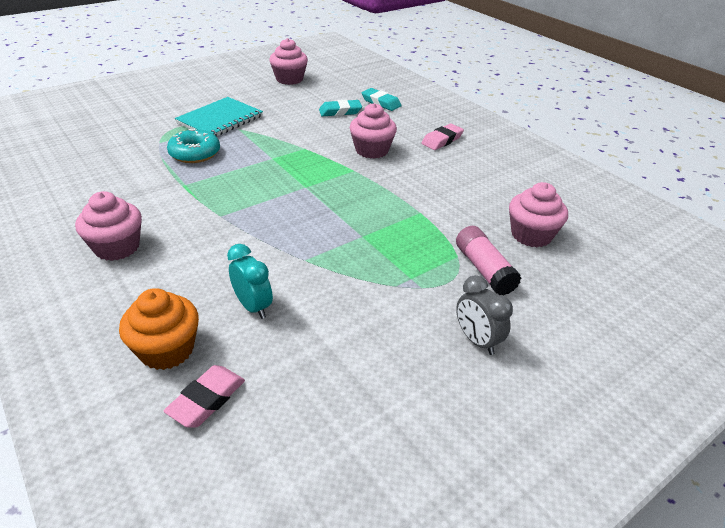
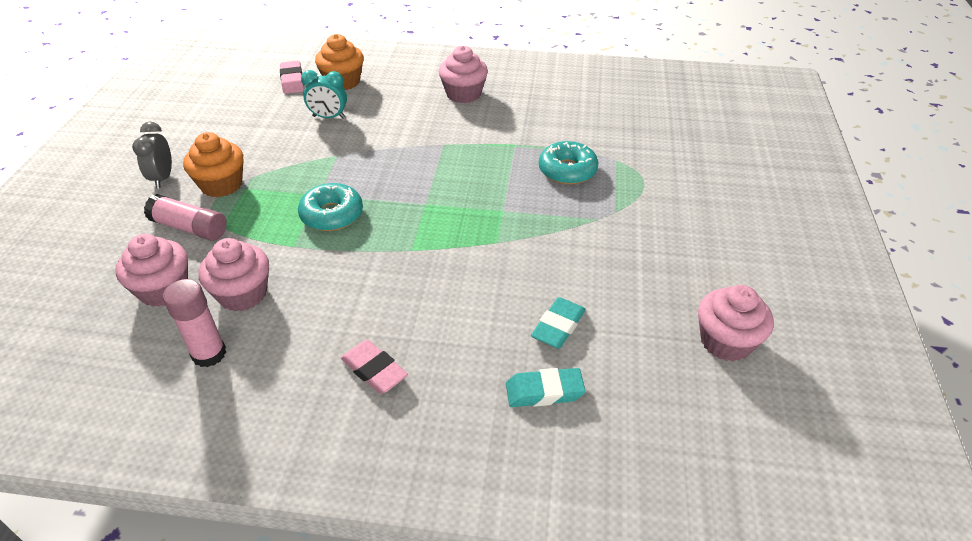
camera: 135 degrees right, 5 degrees up
(220, 119) = (634, 216): turquoise notebook -> none
(372, 150) = (431, 288): pink cupcake -> pink cupcake (242, 294)
(372, 216) = (332, 215): none -> turquoise donut
(427, 294) = (221, 184): none -> orange cupcake
(442, 140) = (374, 370): pink eraser -> pink eraser turned 45 degrees counterclockwise
(476, 340) = (162, 178): grey clock -> grey clock turned 105 degrees counterclockwise
(522, 187) = (209, 354): none -> pink glue stick

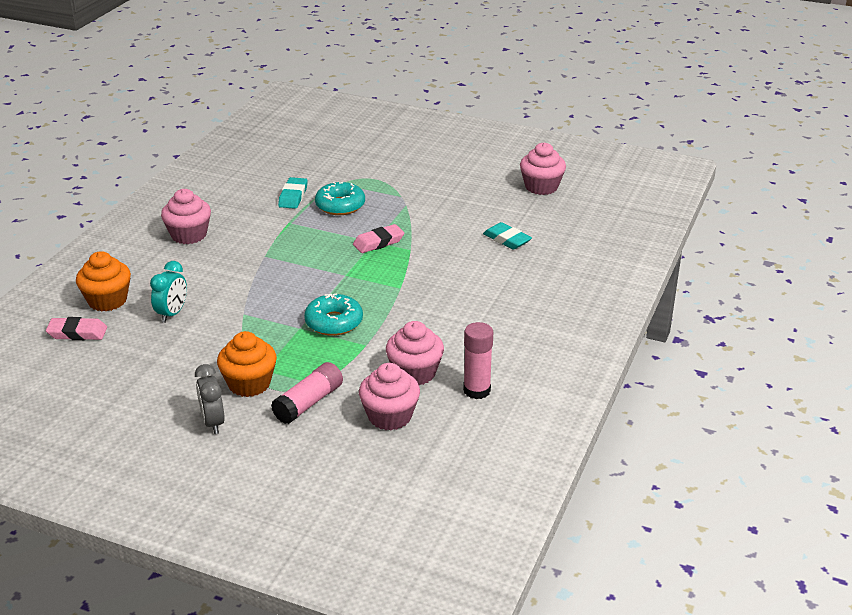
camera: 75 degrees left, 10 degrees down
(162, 178) = (213, 423): grey clock -> grey clock turned 60 degrees clockwise
(374, 370) = (520, 316): pink eraser -> pink eraser (378, 242)
(544, 391) = (560, 254): turquoise eraser -> turquoise eraser (293, 196)

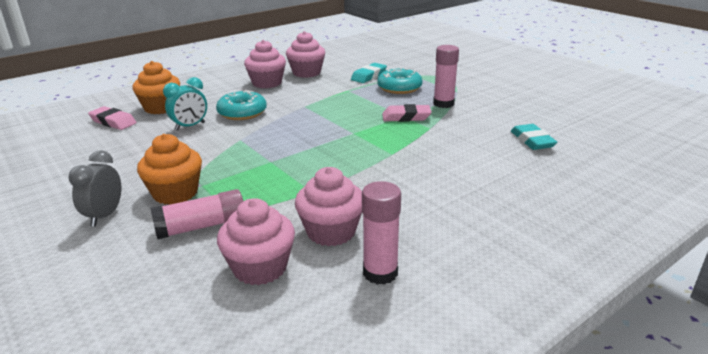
camera: 30 degrees right, 5 degrees down
(334, 322) = (304, 165): turquoise donut -> turquoise donut (242, 113)
(400, 216) = (443, 104): none -> pink glue stick
(541, 187) = (599, 109): pink cupcake -> pink cupcake (306, 73)

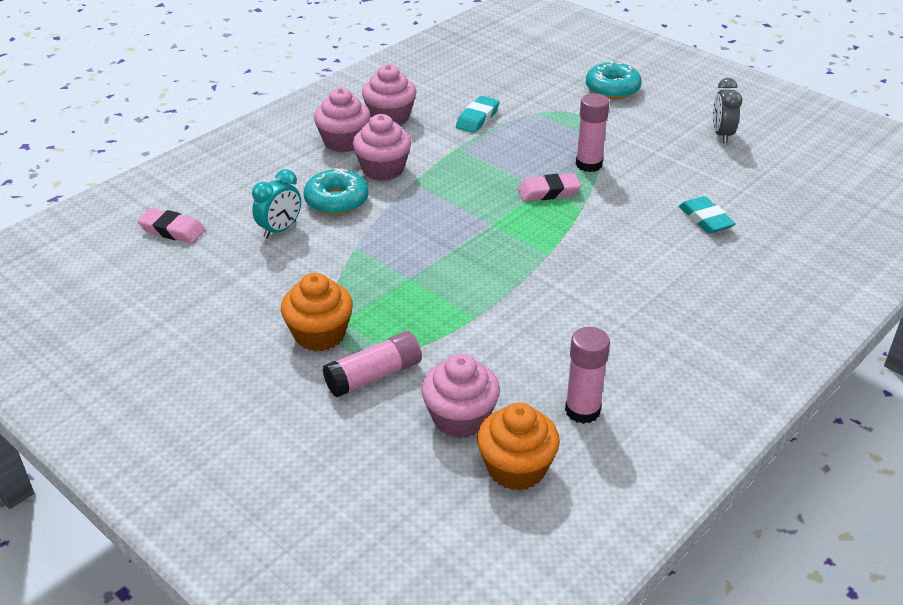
camera: 10 degrees left, 10 degrees up
(105, 216) = (256, 373): grey clock -> grey clock (721, 134)
(161, 108) = (222, 199): orange cupcake -> orange cupcake (516, 468)
(331, 231) = (516, 368): pink cupcake -> pink cupcake (383, 169)
(399, 88) = (525, 139): turquoise donut -> turquoise donut (612, 88)

